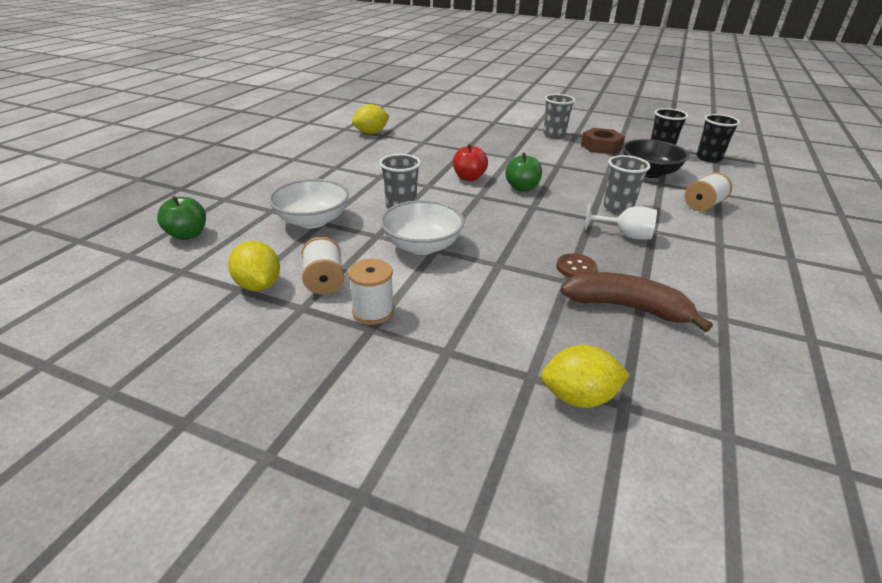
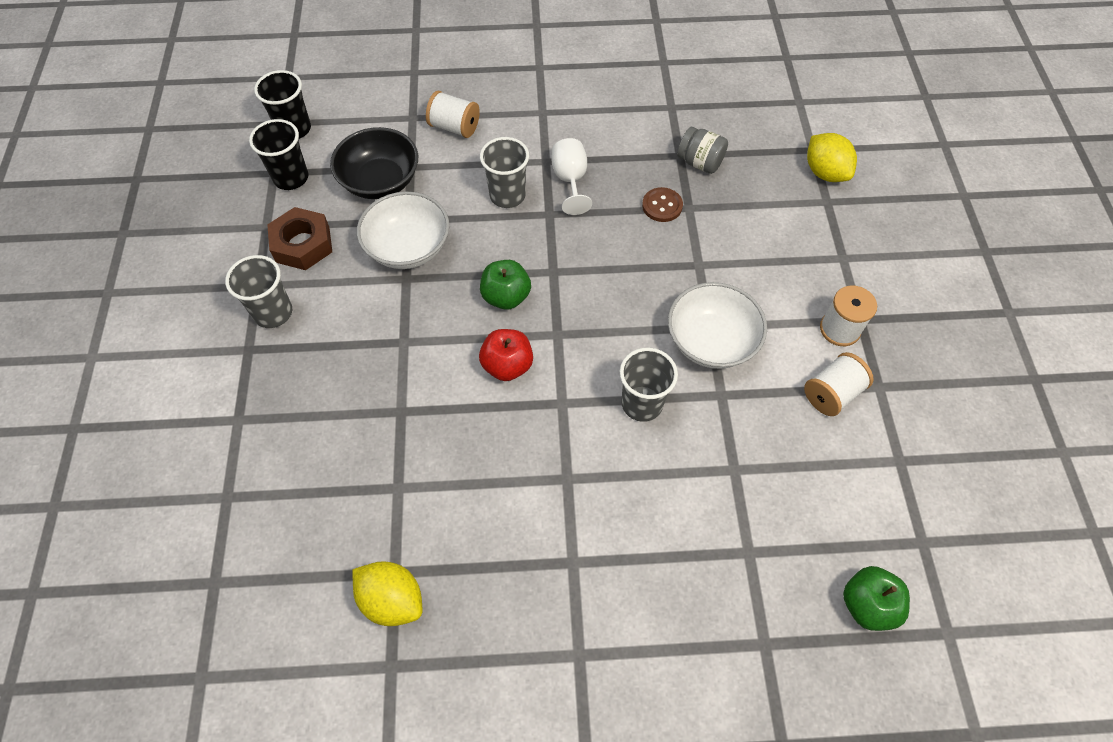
camera: 115 degrees left, 25 degrees up
(259, 285) = (882, 446): yellow lemon -> none
(313, 221) = (738, 483): white bowl -> white bowl (408, 247)
(626, 307) = (700, 162): brown banana -> grey jar

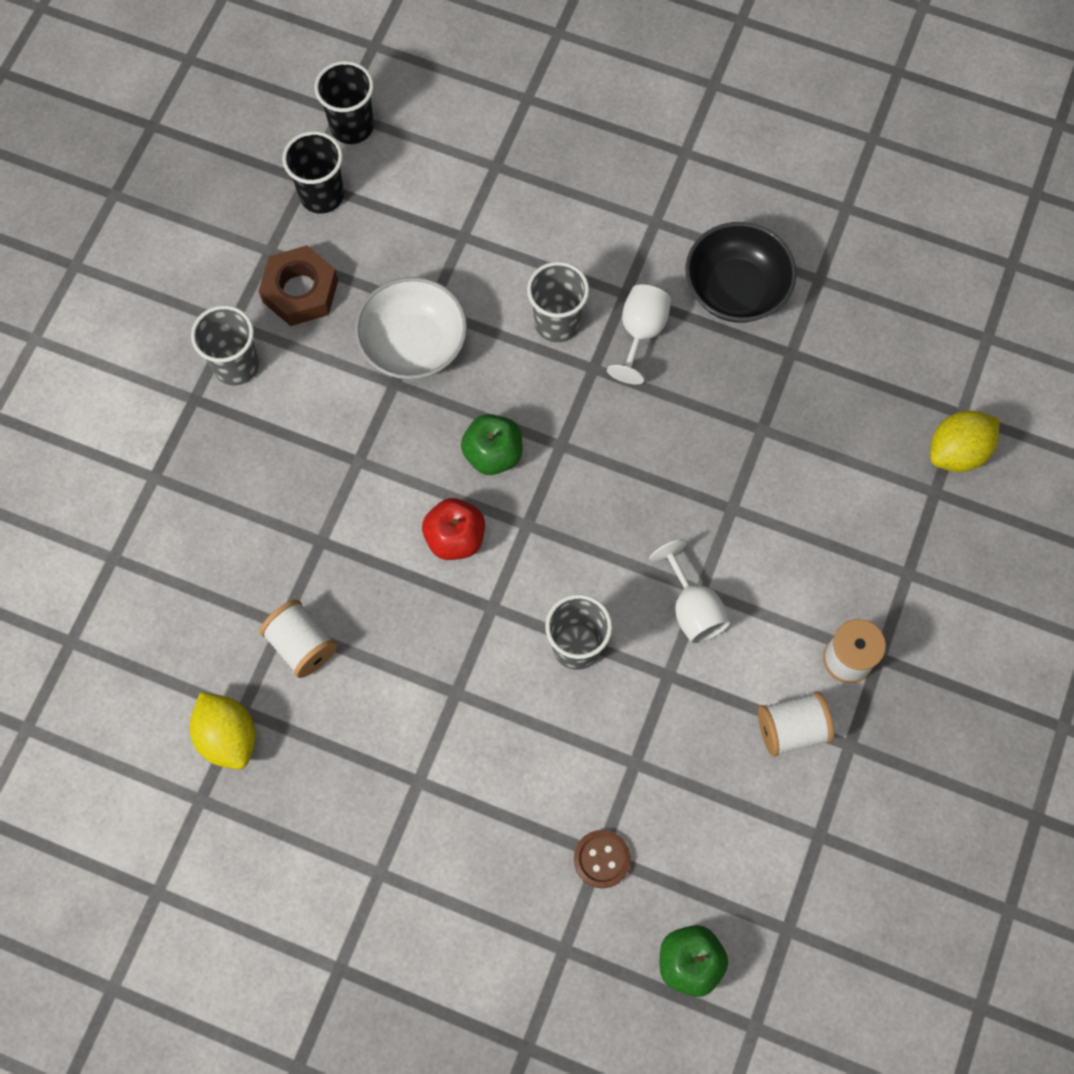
camera: 25 degrees right, 10 degrees up
(380, 181) = (420, 242): black bowl -> black bowl (736, 289)
(454, 127) = (539, 201): white spool -> white spool (302, 645)
(662, 206) = (731, 413): brown button -> brown button (602, 859)
(700, 162) = (810, 373): grey jar -> none
(711, 341) = (692, 608): white bowl -> white goblet
(825, 172) = (957, 452): yellow lemon -> yellow lemon turned 60 degrees clockwise

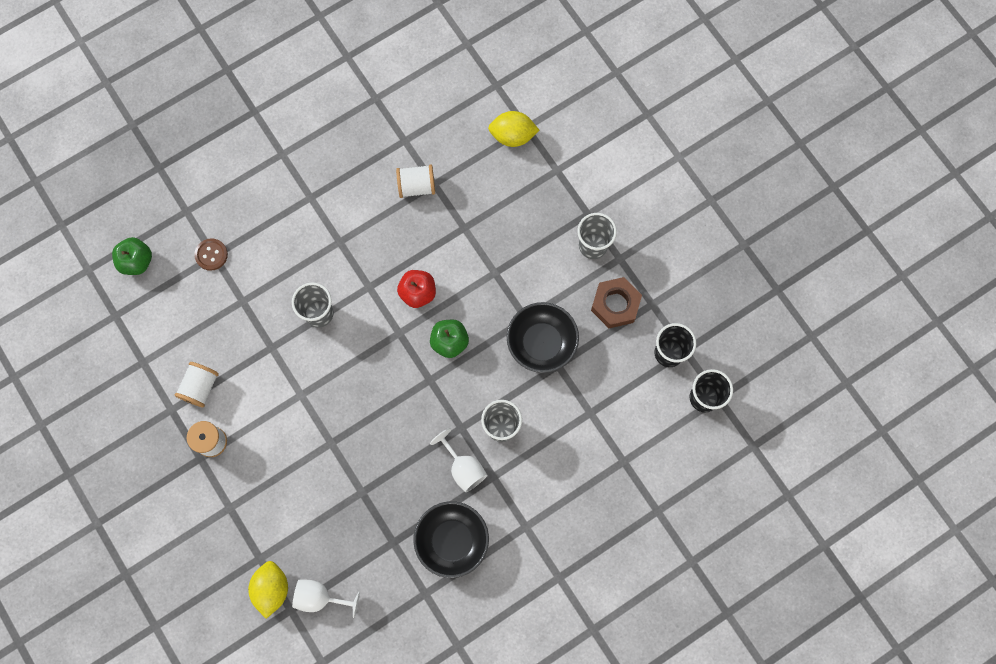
camera: 125 degrees right, 5 degrees up
(228, 736) = (396, 127): yellow lemon -> yellow lemon (512, 136)
(414, 345) = (541, 343): white bowl -> black bowl
(692, 608) = (295, 383): white goblet -> white goblet (320, 597)

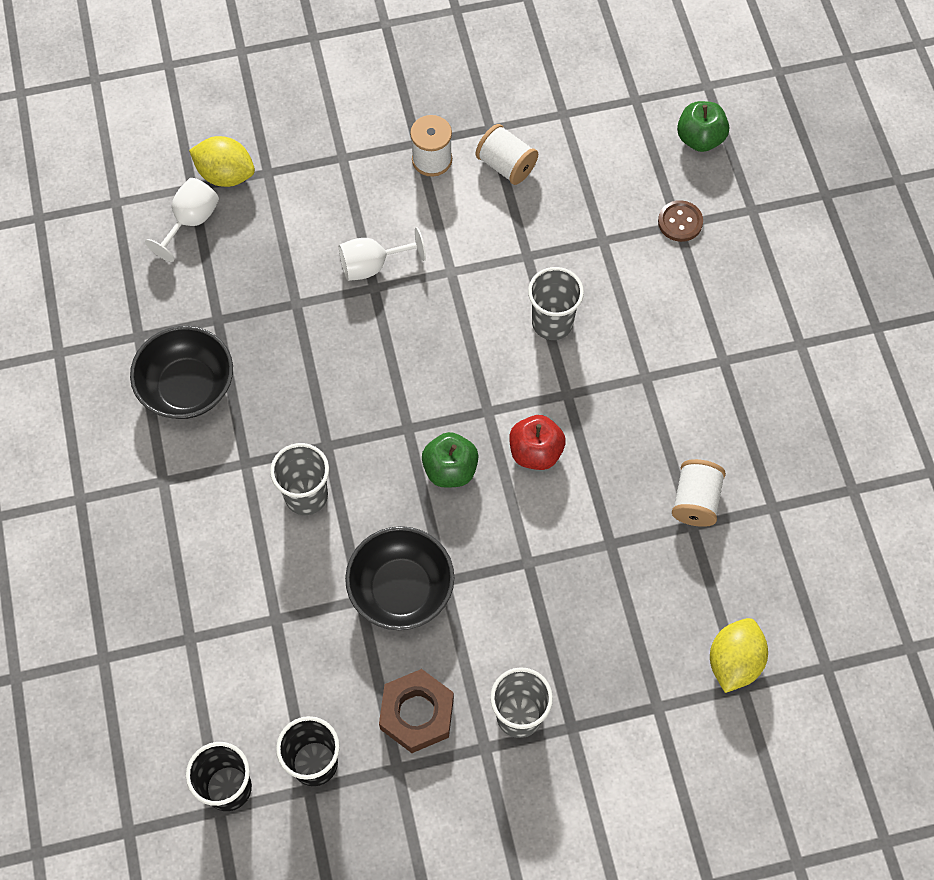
camera: 110 degrees right, 10 degrees down
(463, 467) = (273, 431): white goblet -> white goblet (373, 265)

